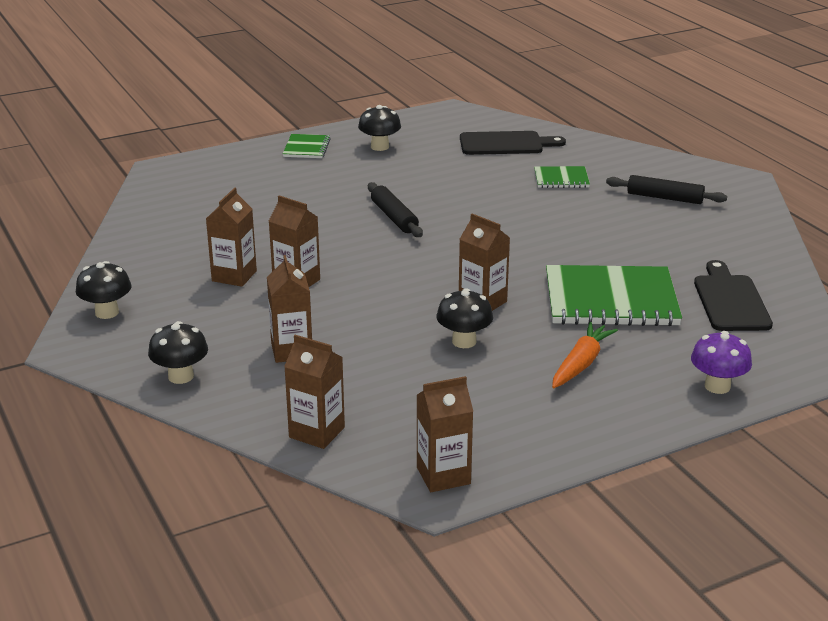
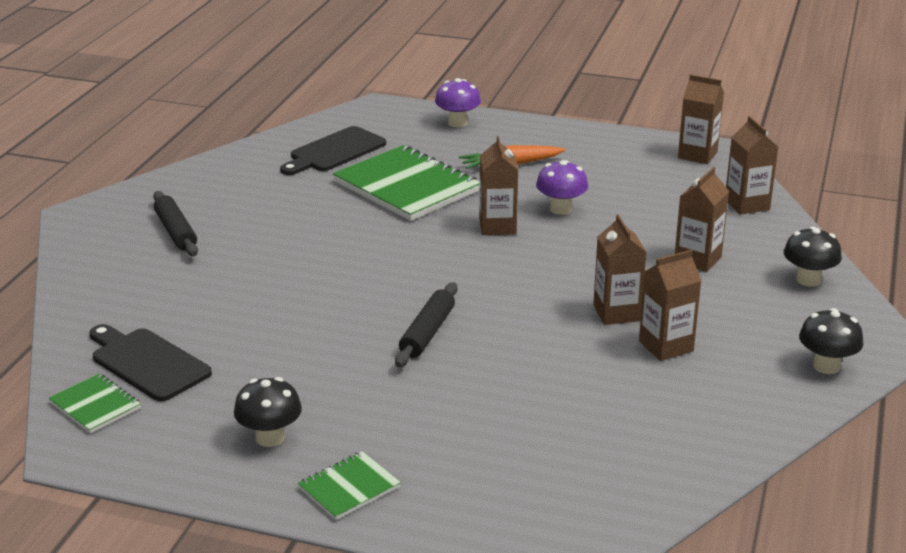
camera: 135 degrees left, 0 degrees up
(464, 341) = (561, 209): black mushroom -> purple mushroom
(561, 179) = (203, 293): green notebook -> green notebook (95, 405)

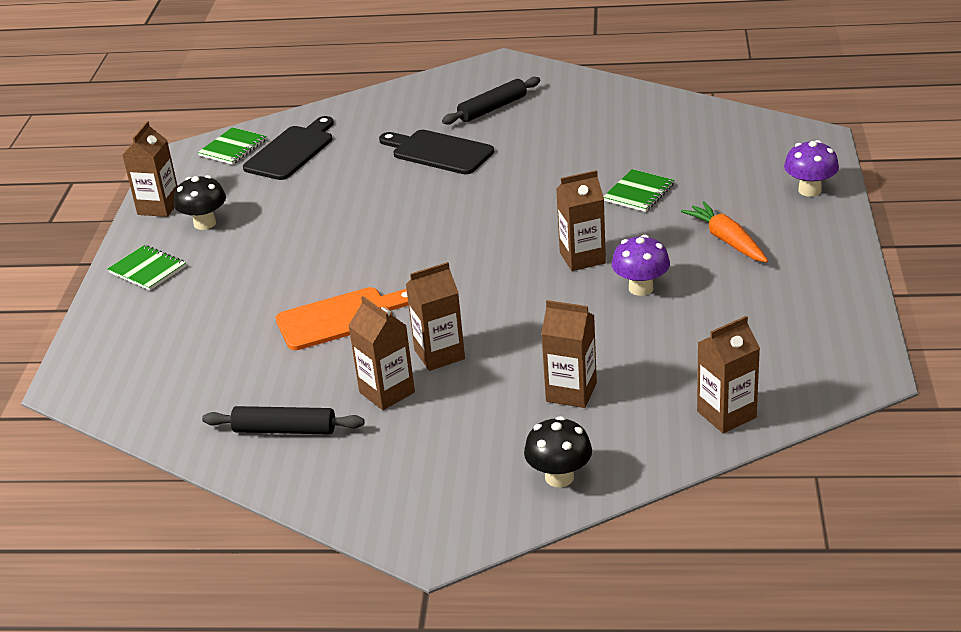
camera: 80 degrees right, 5 degrees up
(334, 151) = (691, 140): black cutting board -> black cutting board (439, 152)
(406, 187) = (638, 192): green notebook -> green notebook, size x0.49
(427, 333) = (370, 259): black rolling pin -> black rolling pin (284, 430)
(528, 360) = (340, 318): none -> orange cutting board
(697, 155) = (842, 362): brown carton -> brown carton (159, 207)
(826, 366) = (378, 502): black mushroom -> none

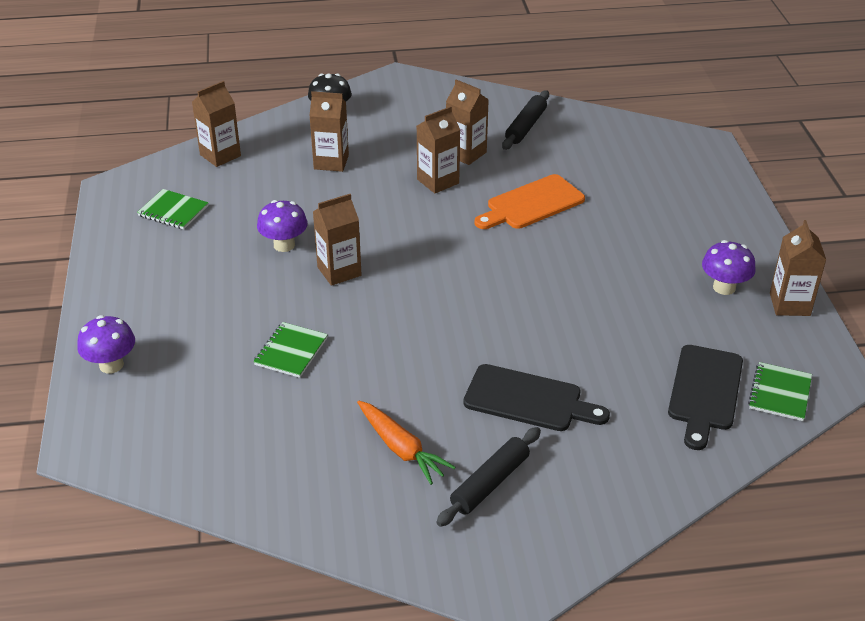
camera: 165 degrees right, 5 degrees up
(147, 270) = (735, 236): green notebook -> green notebook (173, 211)
(205, 223) = (724, 287): black mushroom -> purple mushroom
(284, 430) = (525, 126): black rolling pin -> black rolling pin turned 60 degrees counterclockwise
(727, 240) = (205, 298): orange carrot -> orange carrot (401, 448)

